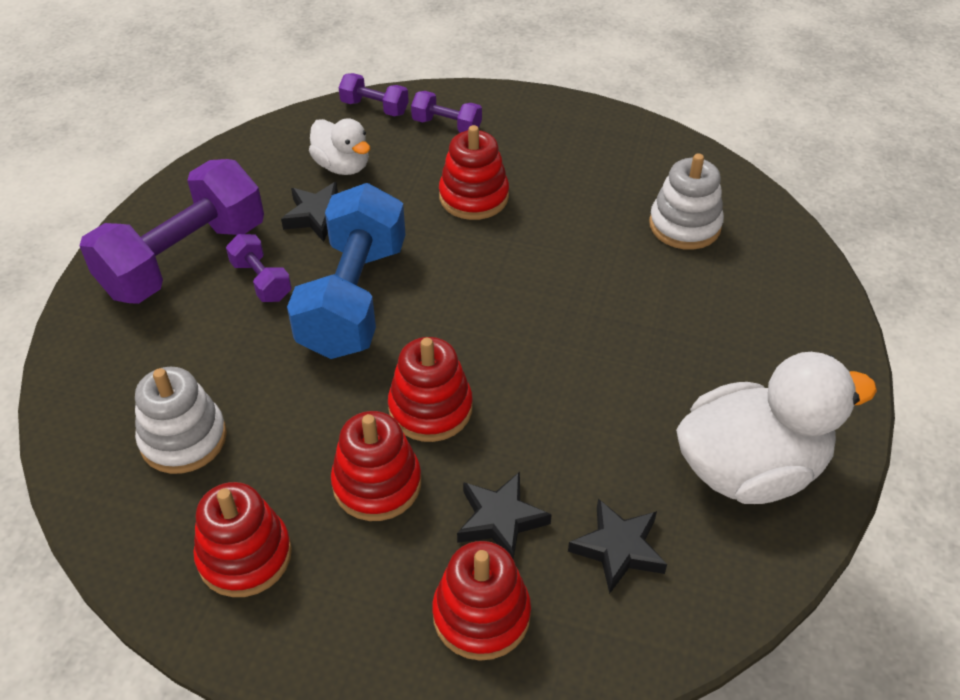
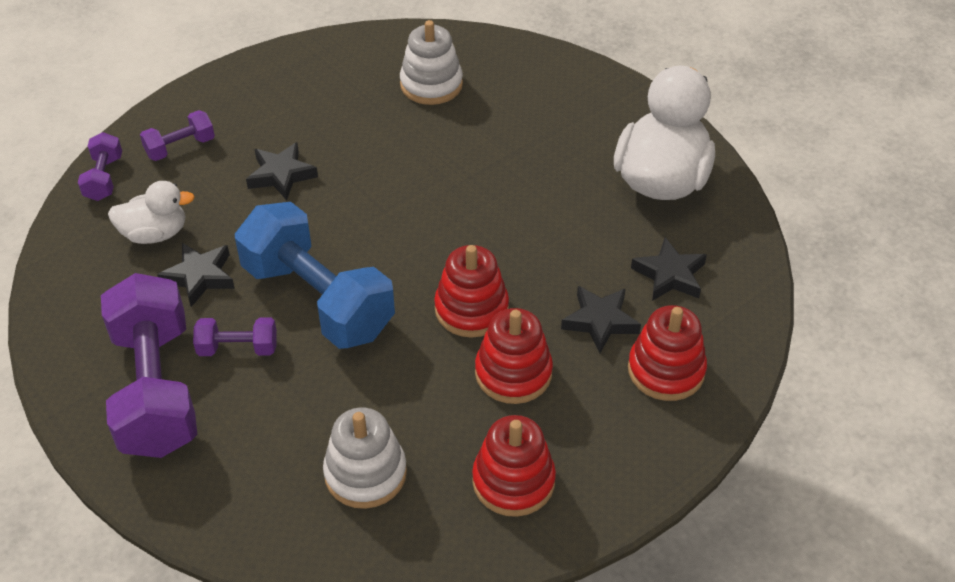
camera: 55 degrees left, 0 degrees up
(374, 108) = (104, 178): purple dumbbell -> purple dumbbell turned 60 degrees counterclockwise
(474, 197) = (281, 175): red stacking toy -> black star

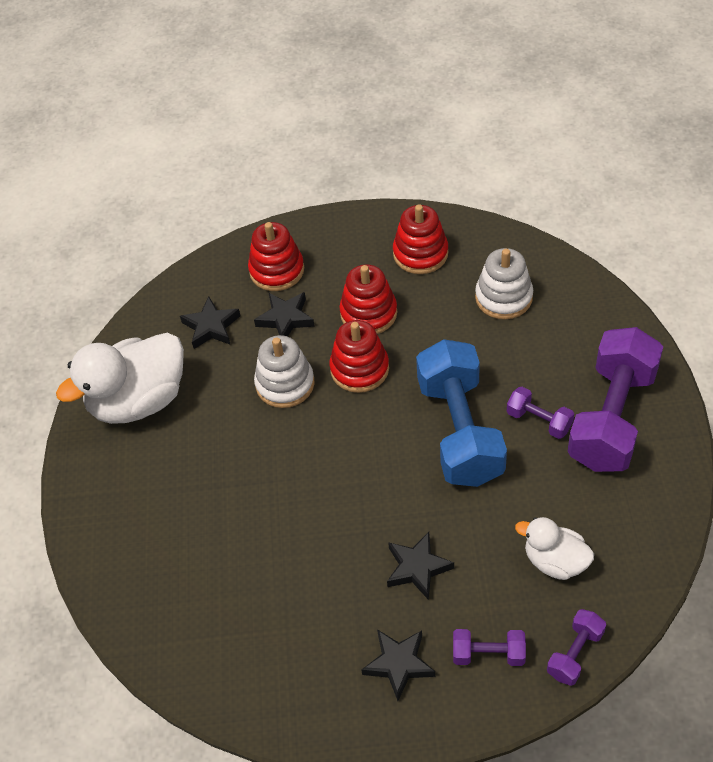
camera: 140 degrees left, 5 degrees up
(200, 277) = (537, 497): black star -> black star (399, 664)
(431, 84) = (220, 602): white stacking toy -> white stacking toy (285, 384)

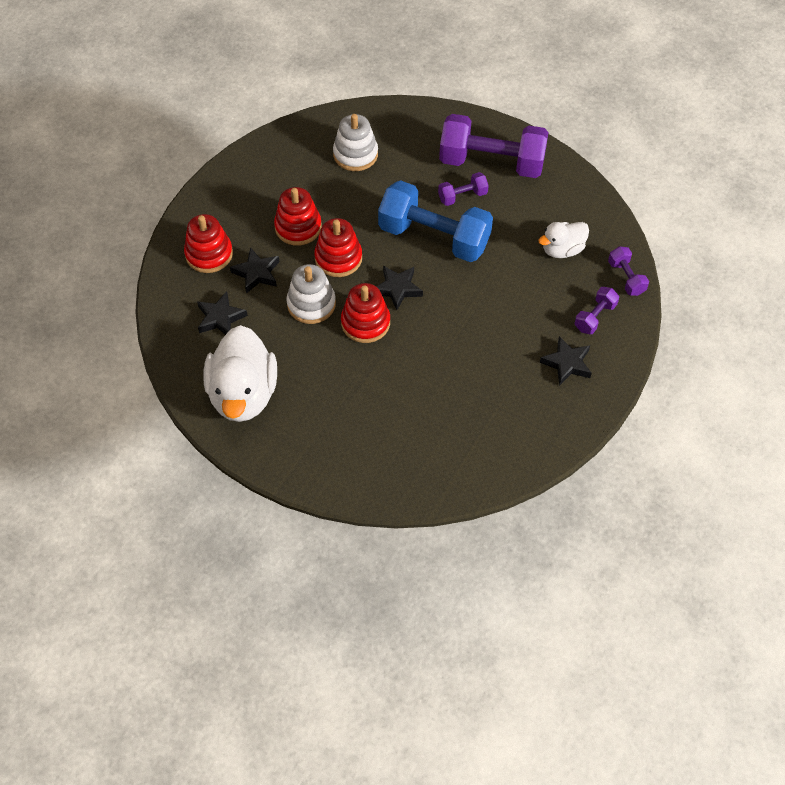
camera: 60 degrees left, 5 degrees up
(417, 568) = (511, 316): black star -> black star (397, 289)
(420, 253) = (277, 172): red stacking toy -> red stacking toy (365, 323)
(612, 418) = (491, 163): purple dumbbell -> purple dumbbell turned 45 degrees counterclockwise

